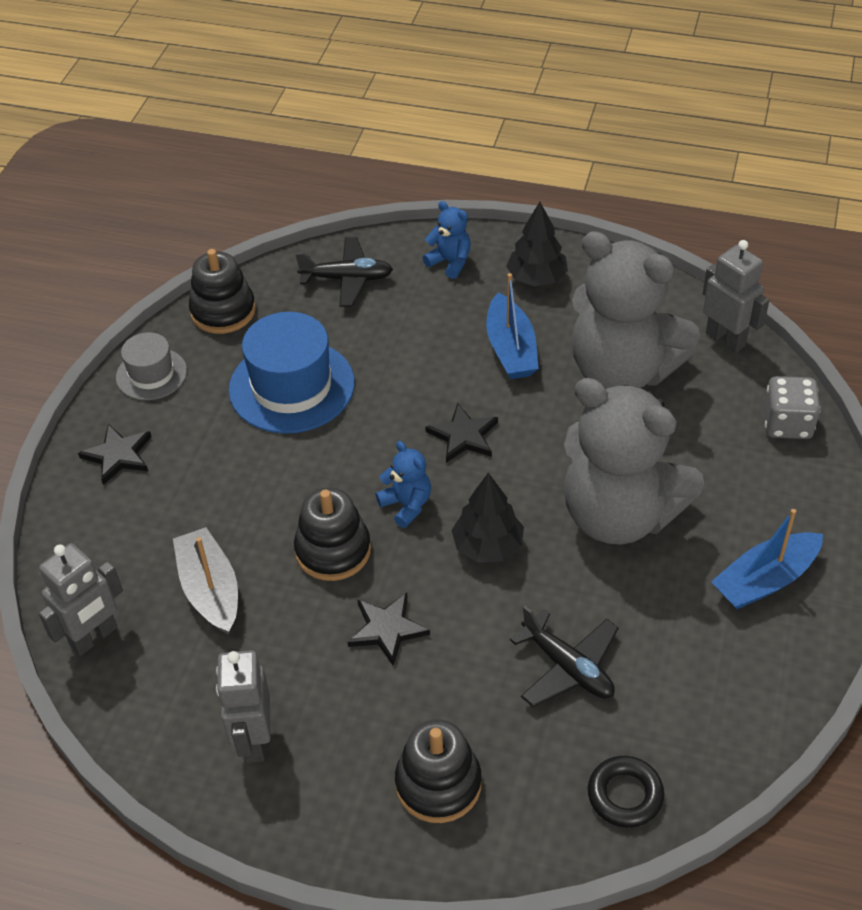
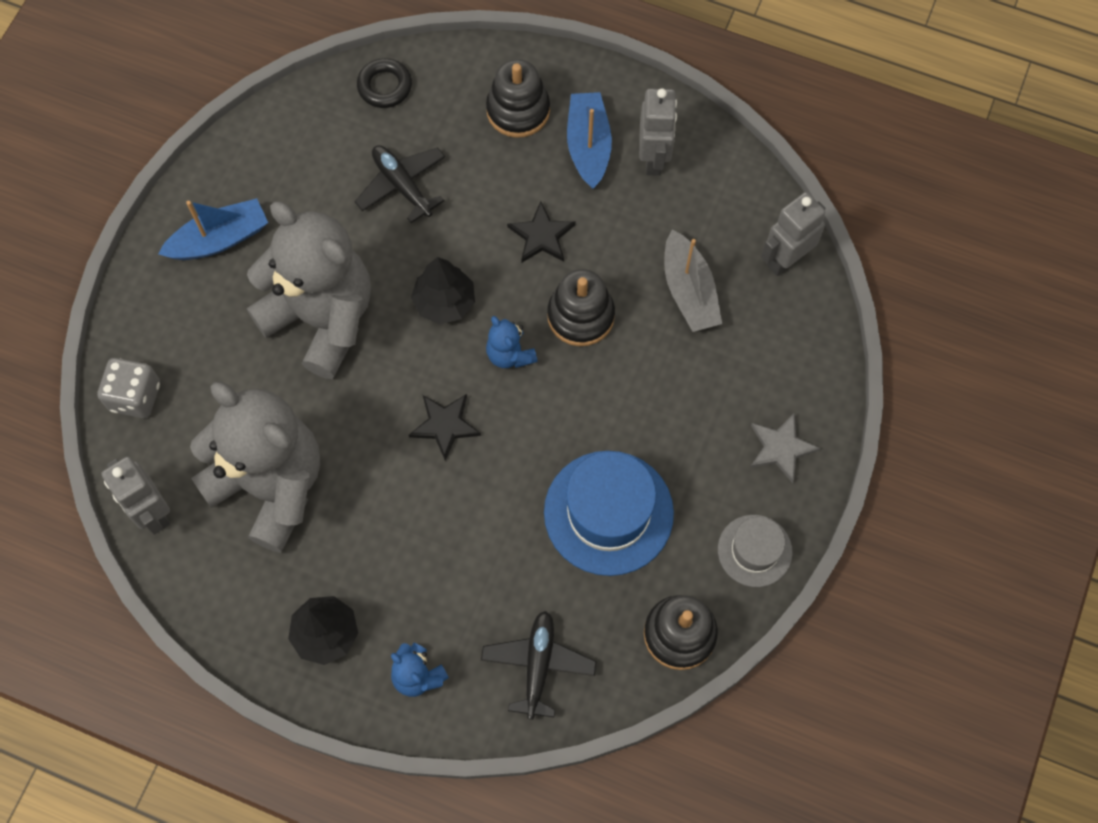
camera: 175 degrees left, 20 degrees up
(118, 455) = (781, 448): black star -> grey star
(347, 279) = (538, 665): black plane -> black plane turned 90 degrees clockwise
(511, 349) = (376, 531): blue boat -> blue boat (588, 146)

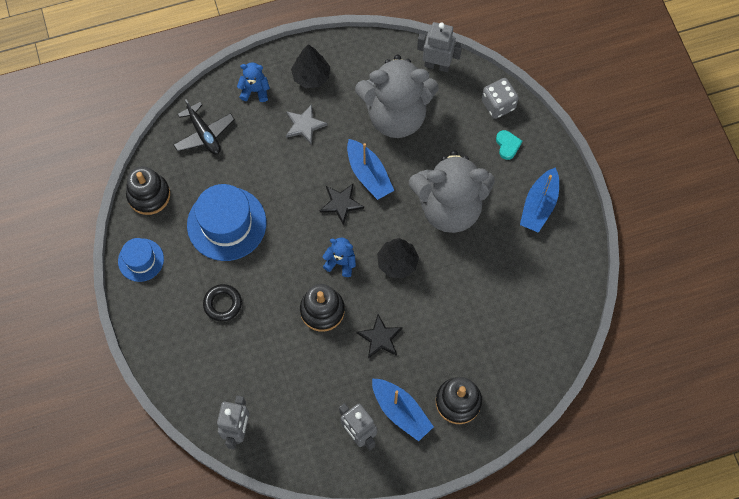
camera: 140 degrees right, 0 degrees up
(179, 337) = (507, 145): none -> turquoise heart
(378, 435) = (368, 174): none -> blue boat
(385, 86) = (542, 356): black ring -> black ring (223, 304)
(402, 186) = (477, 307): black plane -> none
(689, 291) = (276, 369): grey boat -> none
(754, 550) = (141, 260): grey hat -> blue hat
(781, 448) = (164, 321): grey star -> grey star (304, 125)

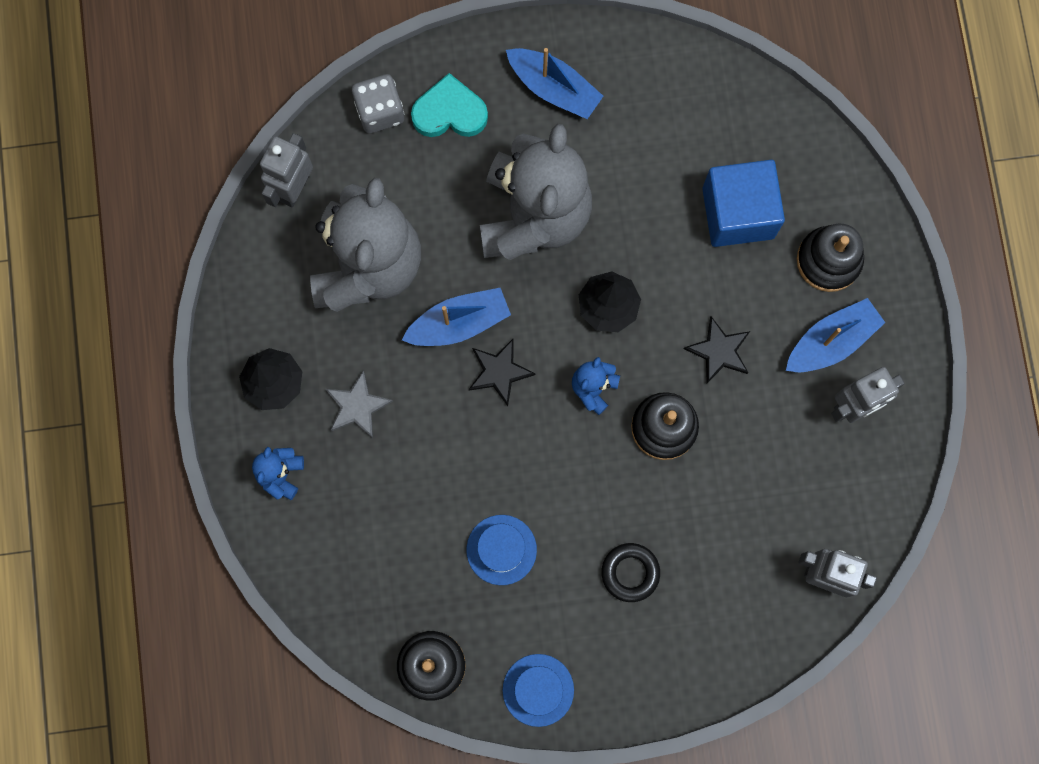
camera: 80 degrees left, 10 degrees up
(204, 134) = (341, 565): black plane -> none
(226, 224) = (501, 549): blue hat -> blue hat, size x0.57
(479, 336) = (738, 213): none -> blue cube
(507, 145) = (449, 112): turquoise heart -> turquoise heart, size x1.65

